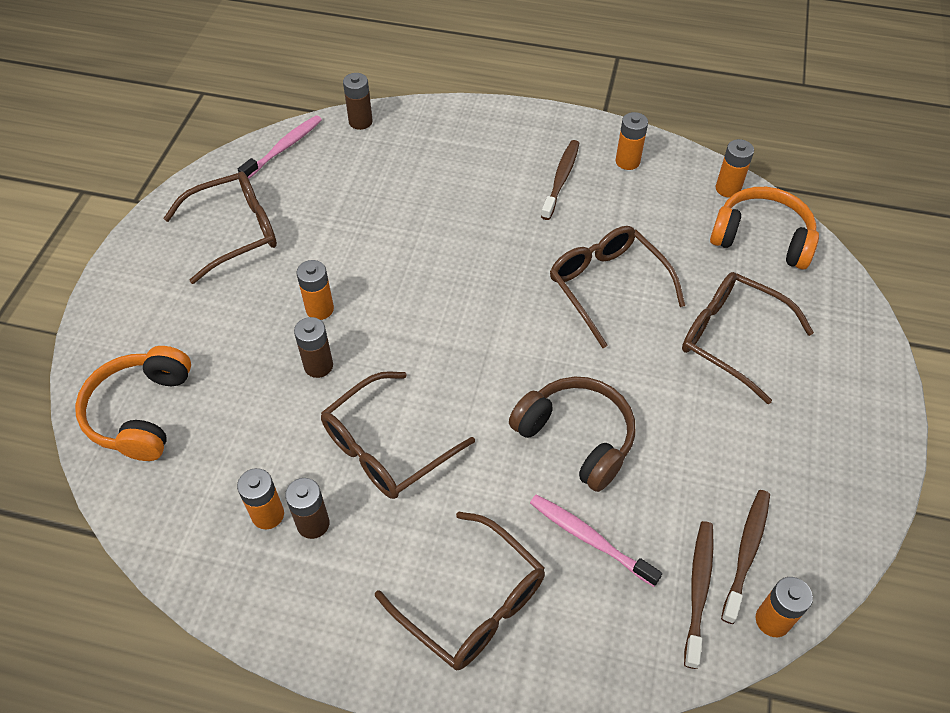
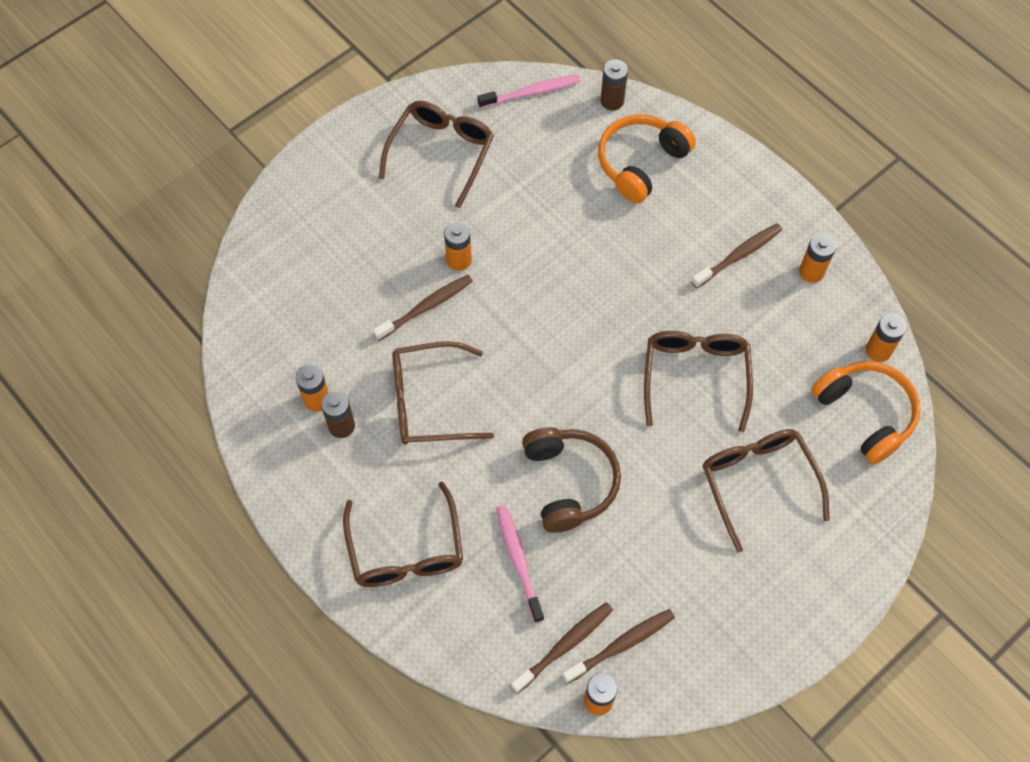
camera: 35 degrees right, 10 degrees up
(141, 412) = (282, 268): orange headphones -> orange headphones (641, 163)
(235, 232) = (441, 153): brown glasses -> brown glasses turned 75 degrees counterclockwise
(318, 366) = (426, 307): brown battery -> brown toothbrush

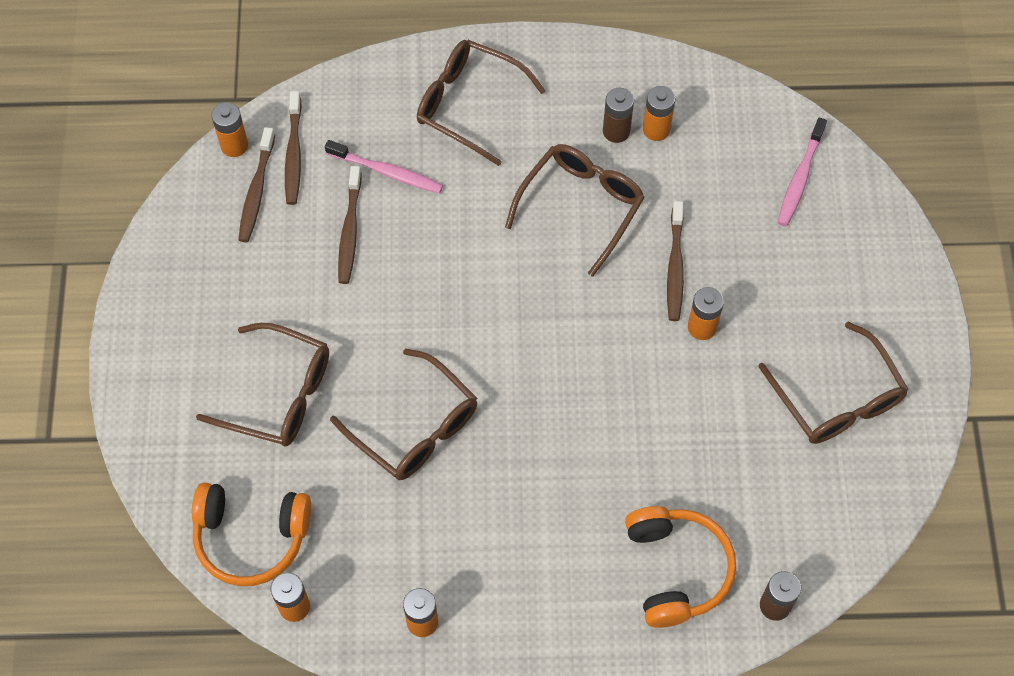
camera: 130 degrees right, 0 degrees up
(531, 92) = (847, 535): pink toothbrush -> pink toothbrush (800, 178)
(569, 482) = (415, 254): brown headphones -> none
(738, 255) = (498, 570): brown toothbrush -> brown toothbrush (350, 231)

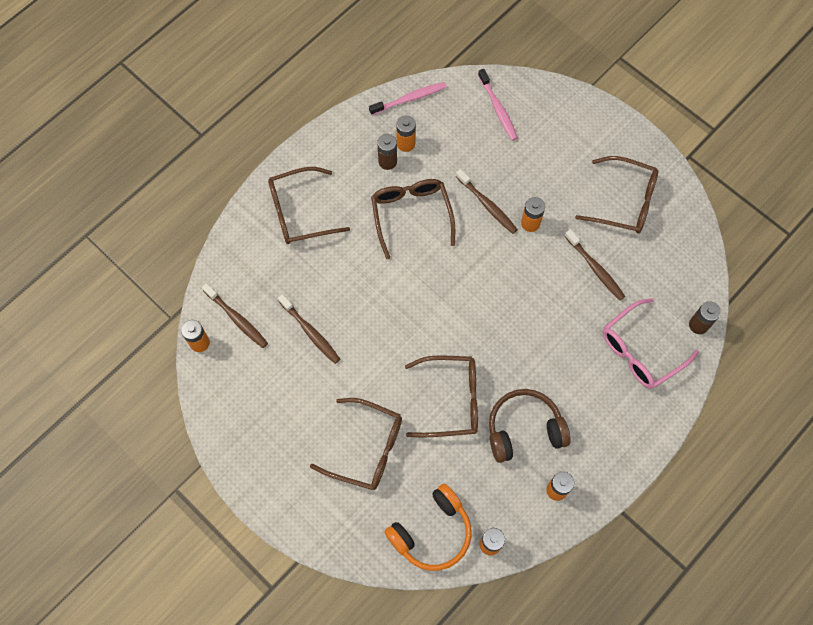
camera: 45 degrees left, 5 degrees up
(256, 191) = (238, 356): brown toothbrush -> brown toothbrush (595, 268)
(279, 394) = (367, 448): brown glasses -> brown glasses turned 45 degrees clockwise
(387, 172) = (296, 284): pink toothbrush -> pink toothbrush (409, 99)
(457, 529) = (524, 429): none -> brown headphones
(676, 570) = (640, 351): orange headphones -> pink glasses

